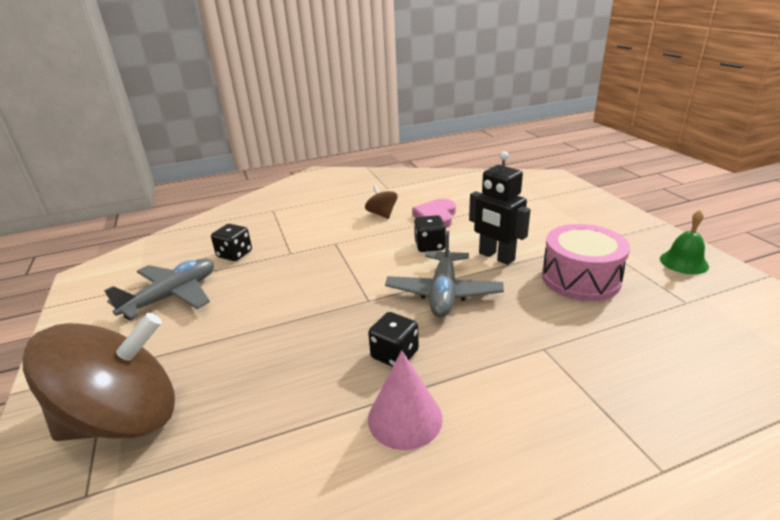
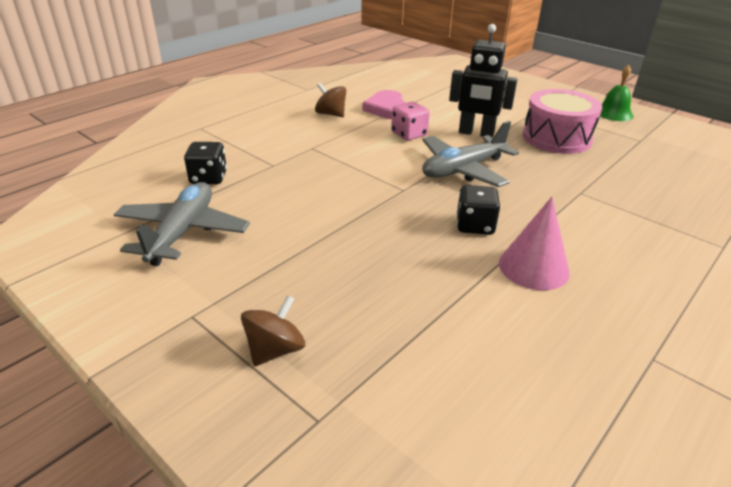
camera: 30 degrees left, 5 degrees up
(124, 418) = (275, 350): brown spinning top -> brown spinning top, size x0.42
(429, 246) = (409, 134): black dice -> pink dice
(443, 293) = (463, 170): grey plane -> grey plane turned 75 degrees clockwise

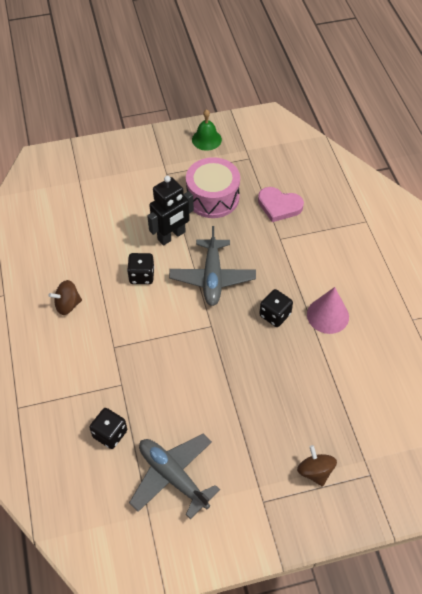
camera: 55 degrees left, 20 degrees up
(387, 109) = (89, 263): pink heart -> pink heart (279, 206)
(409, 134) = (142, 276): pink dice -> black dice

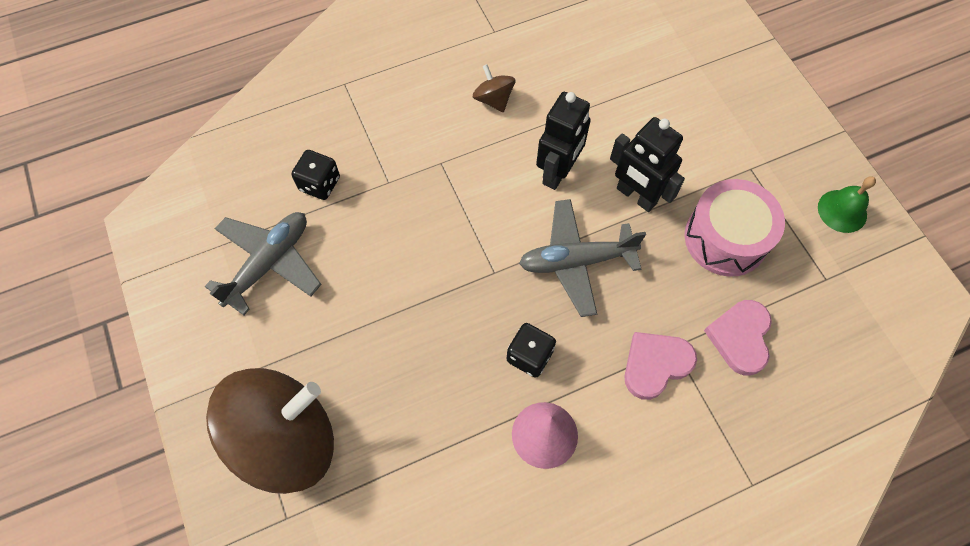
camera: 80 degrees right, 10 degrees up
(142, 276) = (558, 172): black dice -> black robot
(290, 250) = (655, 365): none -> pink heart
(315, 471) = (286, 439): brown spinning top -> brown spinning top, size x2.36

